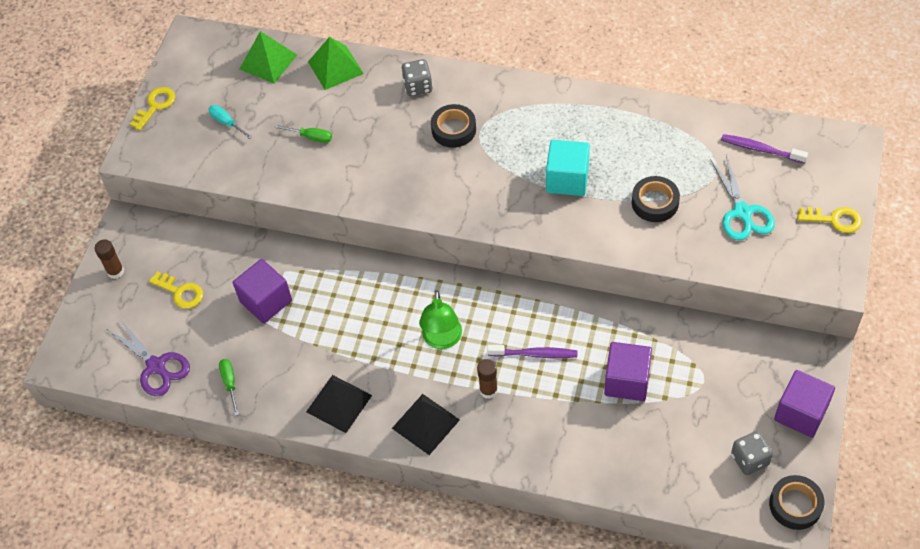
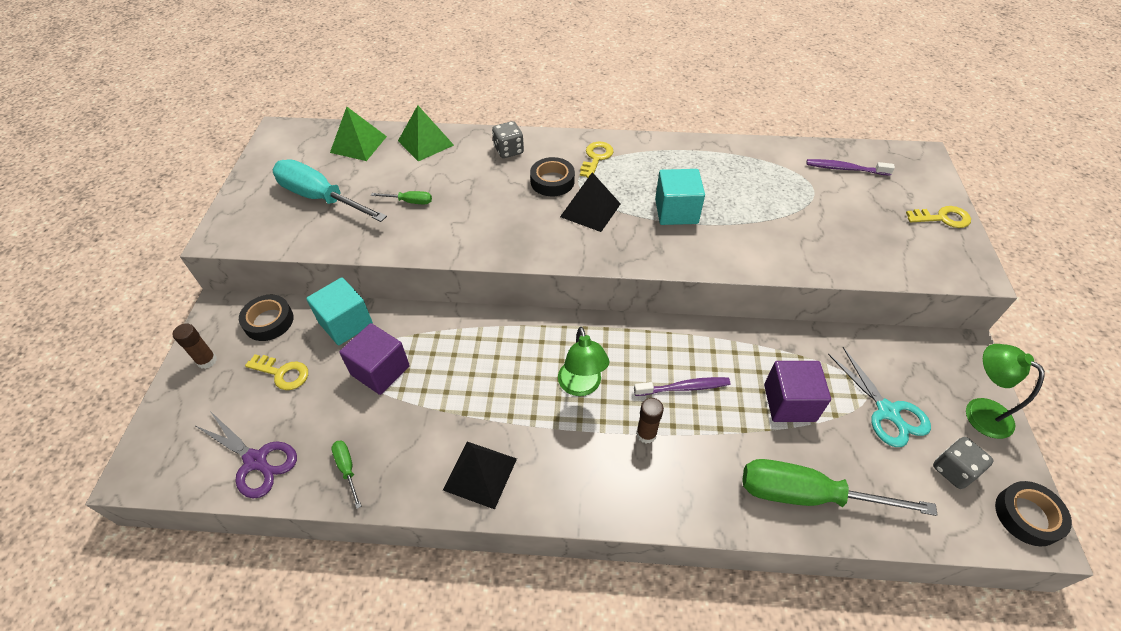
camera: 15 degrees left, 5 degrees down
(155, 106) = (244, 190): yellow key -> yellow key (596, 158)
(226, 123) = (320, 198): turquoise screwdriver -> turquoise screwdriver, size x2.30
(239, 251) = (346, 323): none -> turquoise cube
(426, 424) = (586, 483): black pyramid -> black pyramid (590, 210)
(611, 461) = (807, 495): none -> green screwdriver
(655, 202) = (768, 222): black tape -> black tape (269, 321)
(742, 213) = (855, 222): turquoise scissors -> turquoise scissors (887, 412)
(801, 413) = (979, 411): purple cube -> green lamp

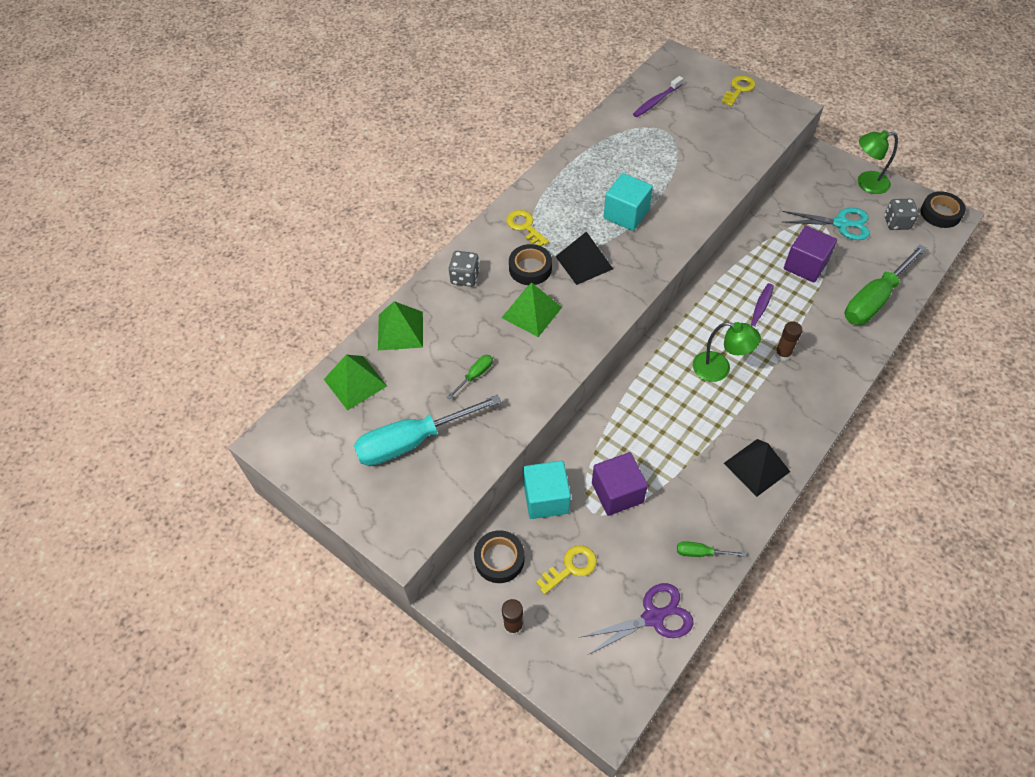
camera: 55 degrees left, 5 degrees up
(504, 203) = (531, 312): none -> green pyramid

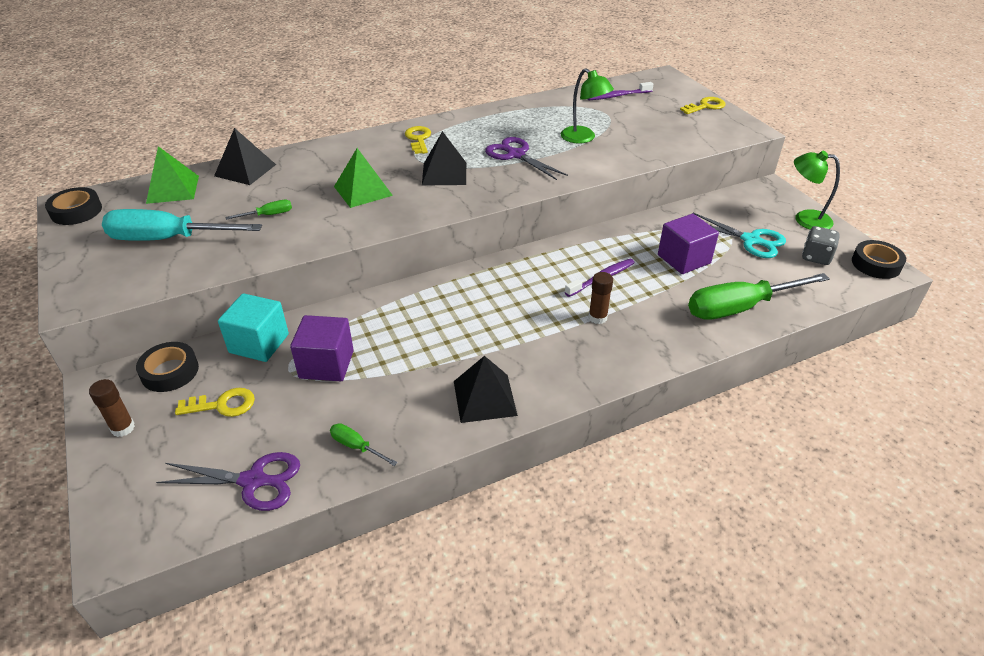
camera: 25 degrees right, 15 degrees down
(400, 330) = (245, 170): green pyramid -> black pyramid
(465, 277) = (334, 154): grey dice -> none
(530, 268) = (393, 164): black tape -> black tape (76, 211)
(626, 214) = (516, 155): turquoise cube -> purple scissors
(719, 369) = (520, 307): green lamp -> green lamp (583, 138)

